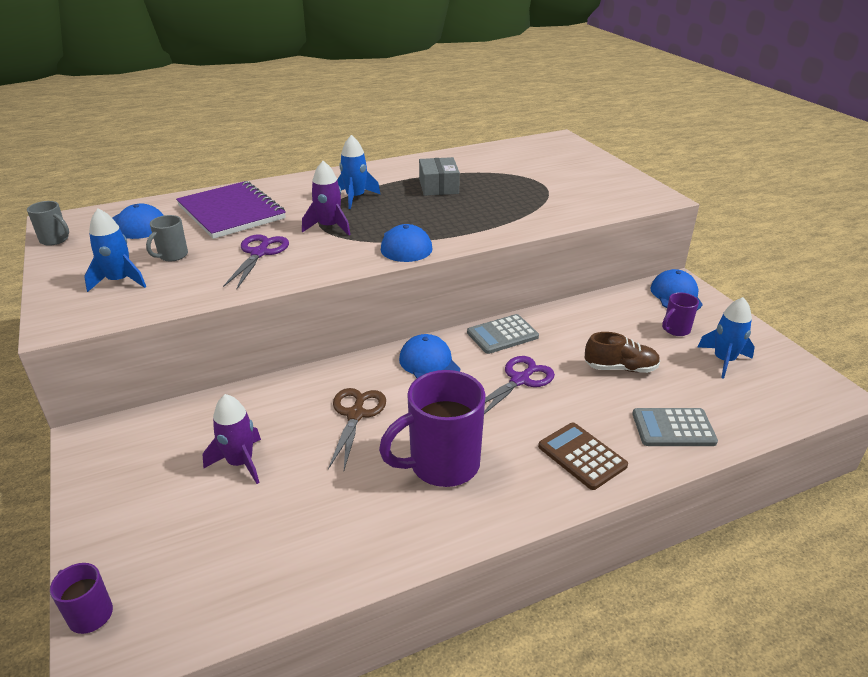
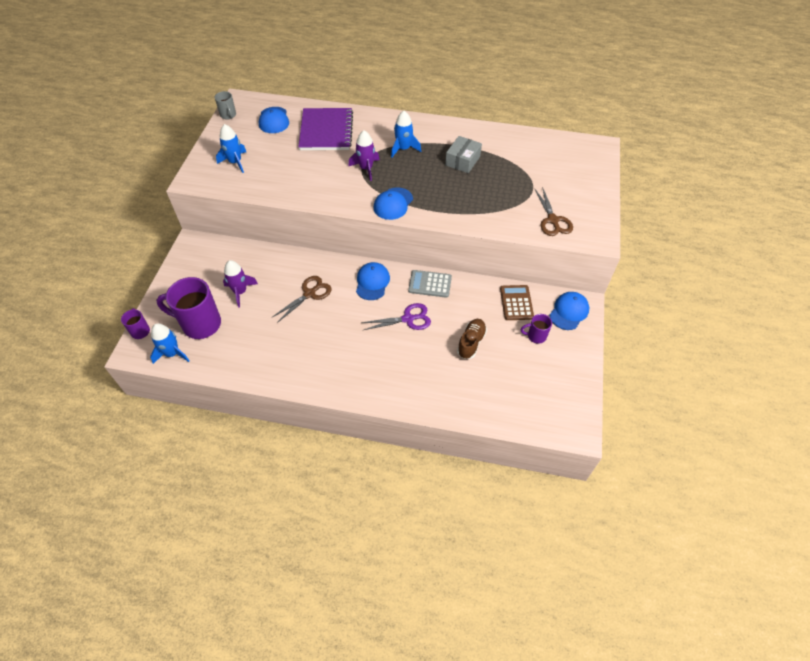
camera: 35 degrees right, 20 degrees up
(172, 256) = (271, 154): grey mug -> none
(259, 253) = (313, 173): purple scissors -> none
(441, 465) = (322, 345): purple mug -> purple mug (200, 324)
(582, 456) = (391, 380): brown calculator -> brown calculator (516, 303)
(598, 199) = (553, 220): none -> brown scissors
(620, 368) = (471, 342): brown shoe -> brown shoe turned 105 degrees counterclockwise
(673, 428) = (456, 394): grey calculator -> none
(723, 360) = (538, 372): blue rocket -> blue rocket (172, 353)

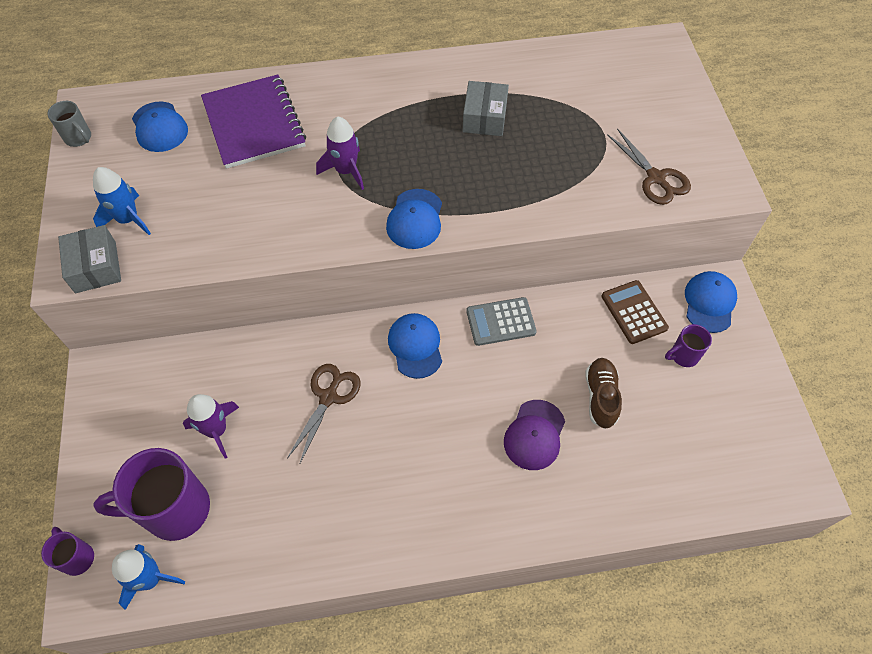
camera: 20 degrees left, 5 degrees up
(207, 181) = (95, 267): none -> grey box
(403, 149) = (388, 121): blue rocket -> none
(408, 319) = (494, 389): purple scissors -> none
(420, 350) = (534, 435): none -> purple cap

